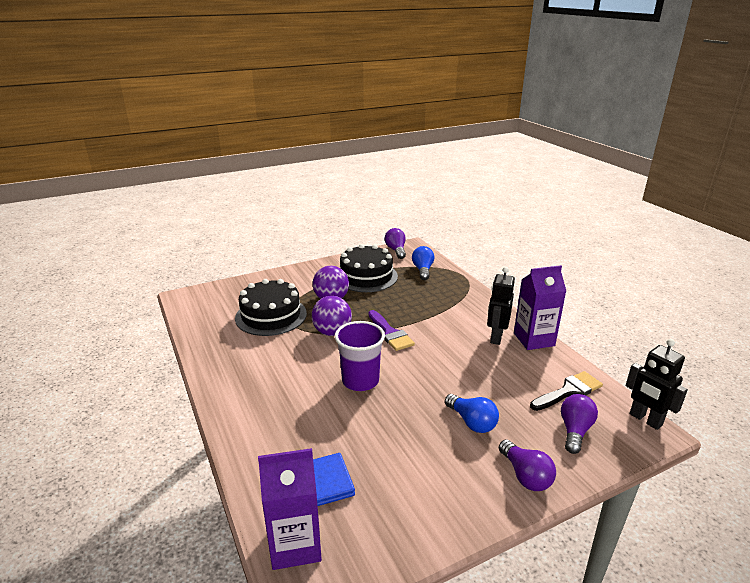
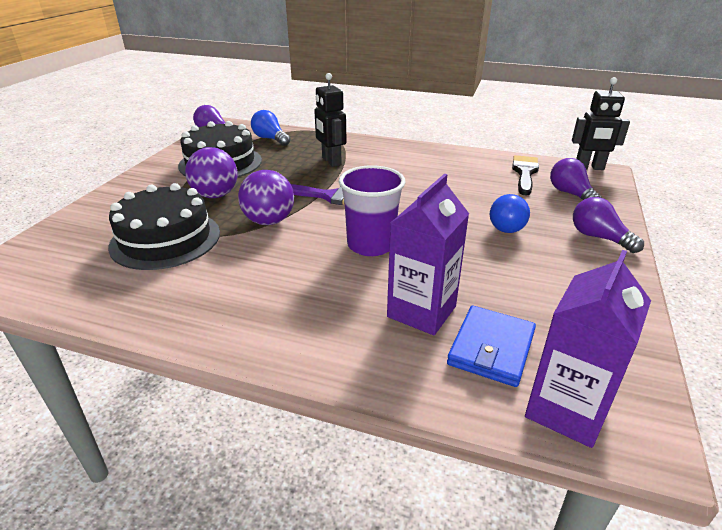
camera: 45 degrees left, 5 degrees up
(472, 422) = (508, 225): blue light bulb -> blue light bulb turned 105 degrees clockwise
(496, 337) = (418, 162): black robot -> black robot (331, 161)
(525, 476) = (598, 237): purple light bulb -> purple light bulb turned 150 degrees counterclockwise
(534, 339) = (446, 152): purple carton -> purple carton (421, 311)

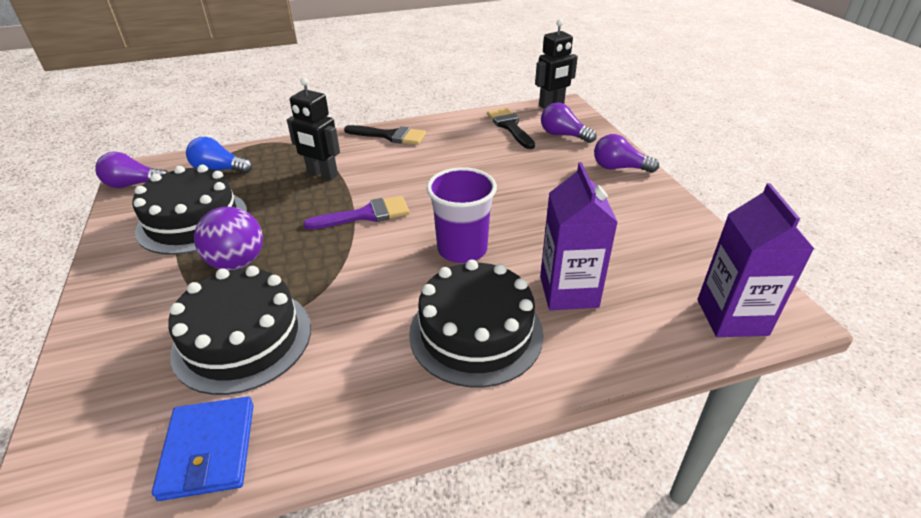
camera: 35 degrees left, 5 degrees up
(269, 221) = (336, 267): purple ball -> none
(309, 304) = (476, 333): none -> black cake
(411, 151) = (390, 136): none -> black brush
(491, 348) = (645, 296): blue wallet -> blue wallet (208, 450)
(508, 225) = (548, 182): blue light bulb -> none

